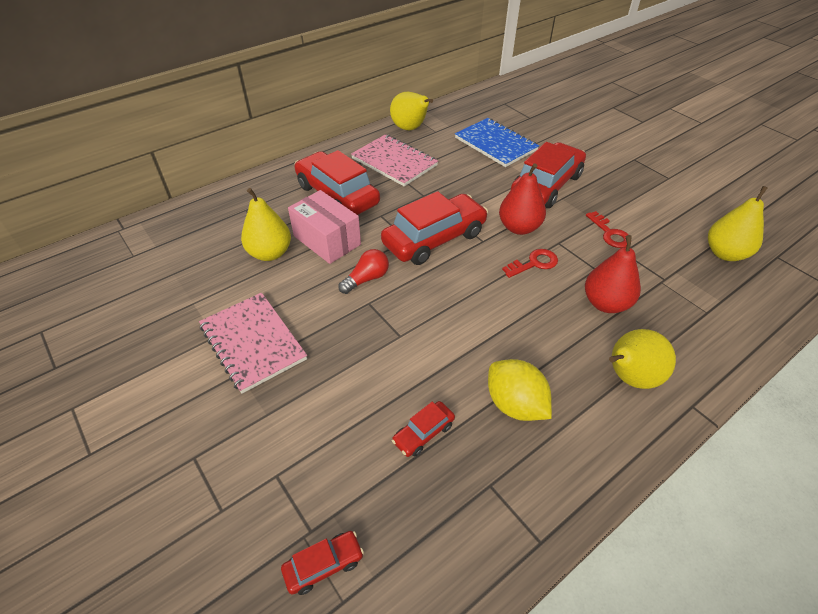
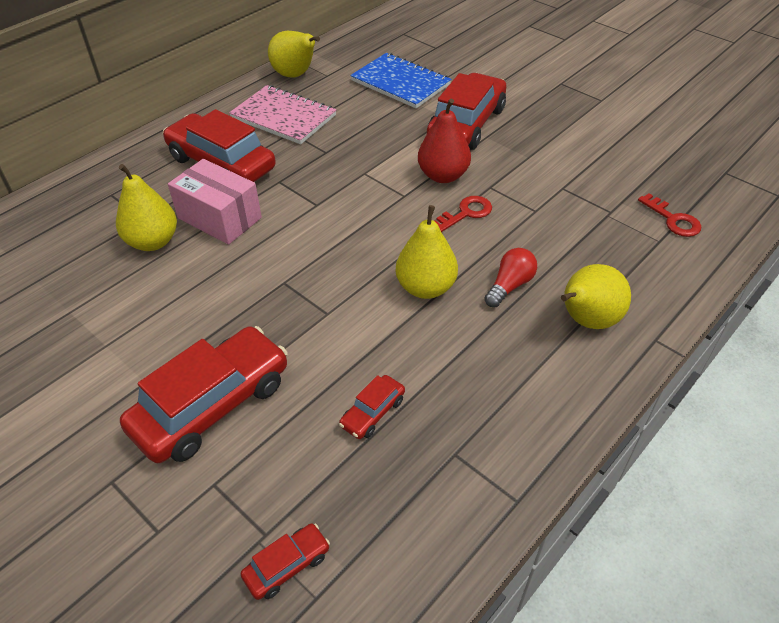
camera: 10 degrees left, 0 degrees up
(253, 343) = (154, 346): pink notebook -> none
(366, 279) = (276, 256): red light bulb -> red light bulb (509, 286)
(434, 239) = (347, 200): red car -> red car (212, 405)
(515, 404) = (468, 367): yellow lemon -> none
(605, 303) = (551, 246): red pear -> none
(610, 233) = (545, 170): red key -> red key (673, 220)
(725, 253) = (671, 176): yellow pear -> yellow pear (426, 287)

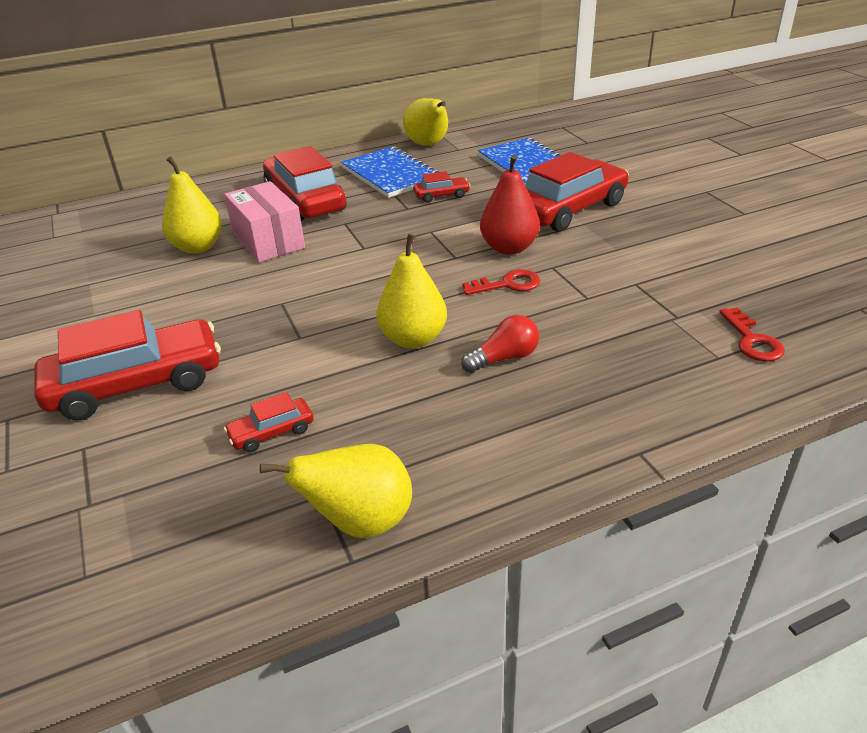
camera: 25 degrees right, 10 degrees down
(283, 117) = (391, 174): pink notebook -> blue notebook
(287, 566) = (84, 538): red car -> red car (441, 195)
(586, 320) = (567, 412): yellow pear -> yellow pear (360, 522)

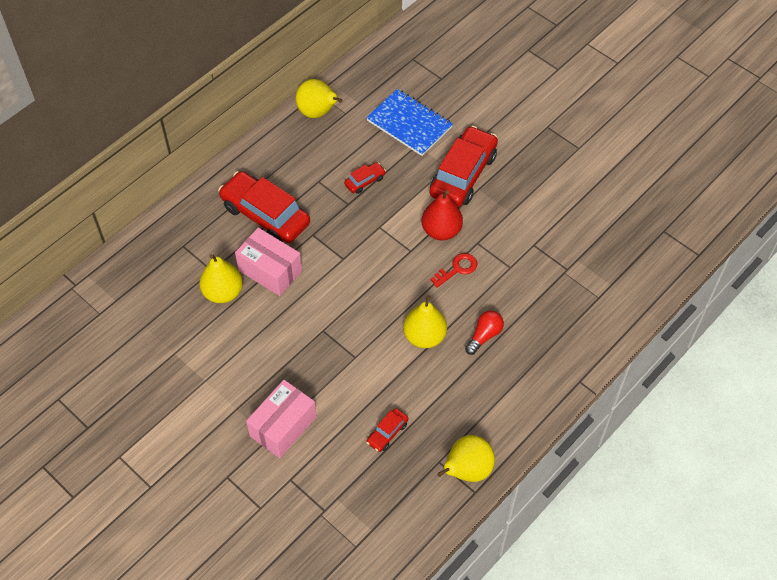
camera: 25 degrees left, 20 degrees up
(136, 384) = (283, 426): red car -> pink box
(391, 174) = (311, 163): blue notebook -> none
(752, 340) = (613, 278): red key -> none

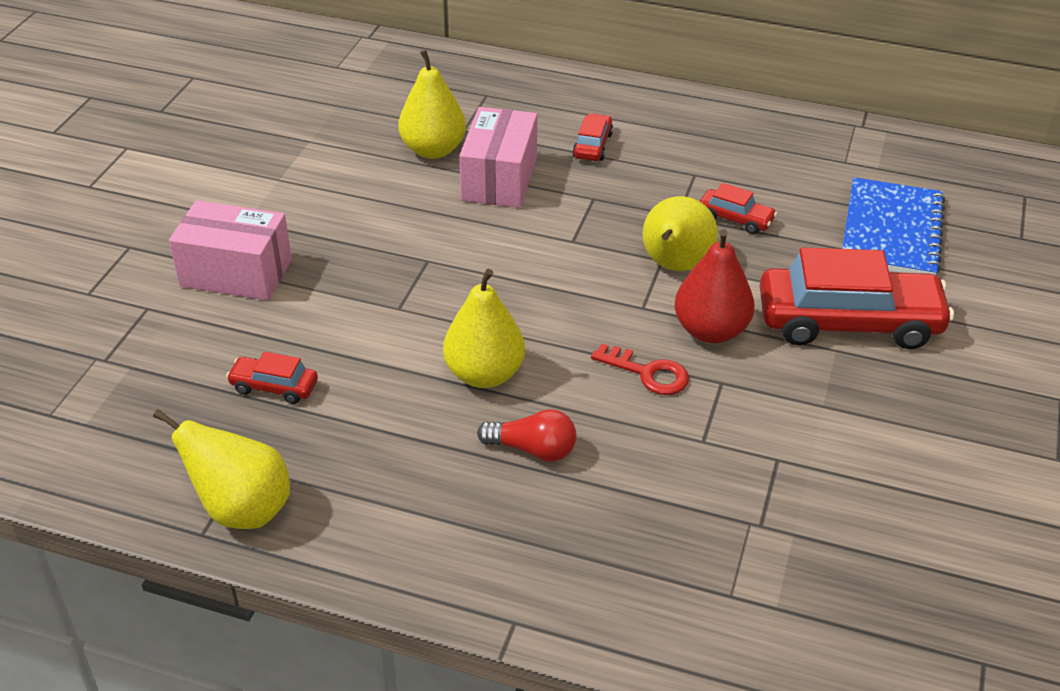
camera: 65 degrees right, 15 degrees down
(265, 215) = (592, 145): red car -> red car, size x0.45
(318, 112) = (819, 136): yellow pear -> yellow pear (674, 266)

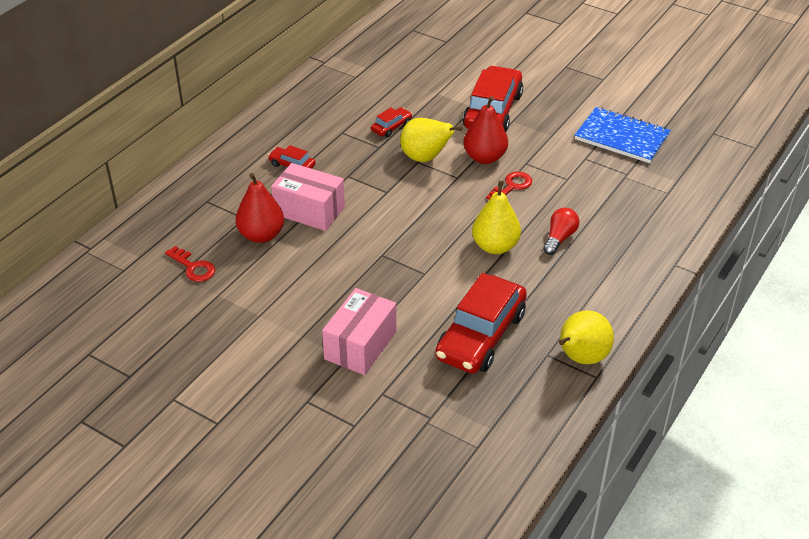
camera: 75 degrees left, 0 degrees up
(274, 387) = (480, 336): red car -> red car, size x2.22
(354, 112) = (193, 267): none -> red key
(433, 150) = (261, 235): yellow pear -> red pear
(892, 231) = (424, 78): blue notebook -> blue notebook (622, 137)

